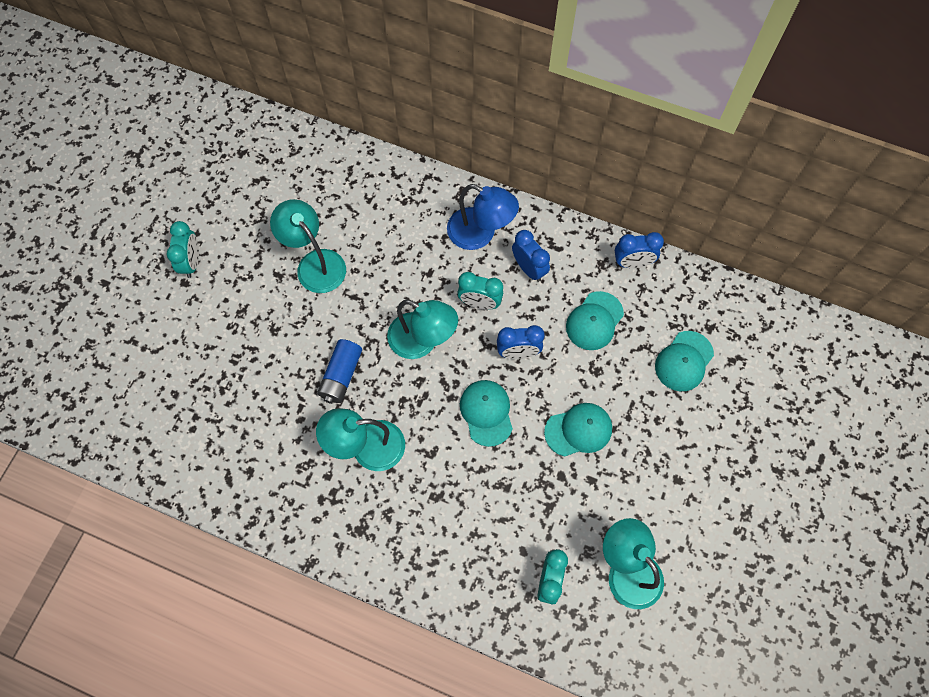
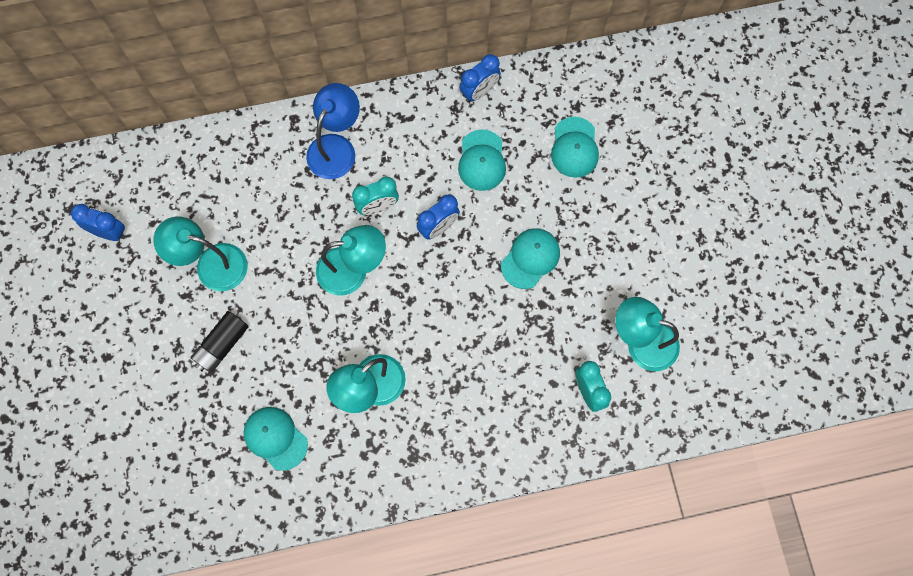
camera: 35 degrees left, 5 degrees up
(191, 262) = (99, 335): turquoise clock -> none
(276, 332) = (222, 345): none -> black battery
(341, 375) = (305, 344): blue battery -> none
(480, 234) = (336, 147): blue lamp -> blue lamp turned 60 degrees counterclockwise
(486, 413) = (447, 294): turquoise cap -> turquoise cap (275, 438)
(529, 268) = (398, 151): blue clock -> blue clock (109, 232)

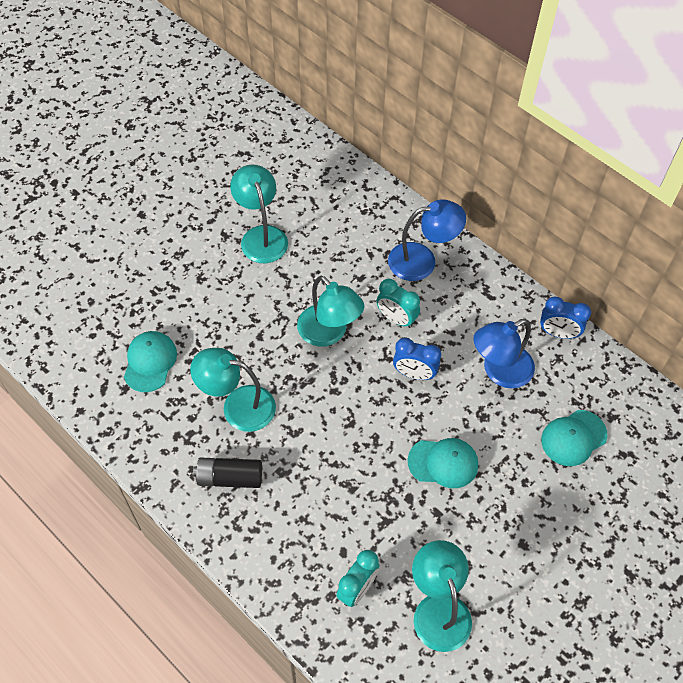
camera: 55 degrees right, 15 degrees down
(109, 232) = (238, 160): blue clock -> none
(222, 345) = (201, 281): black battery -> black battery (229, 477)
(482, 160) = (499, 371): turquoise cap -> blue lamp

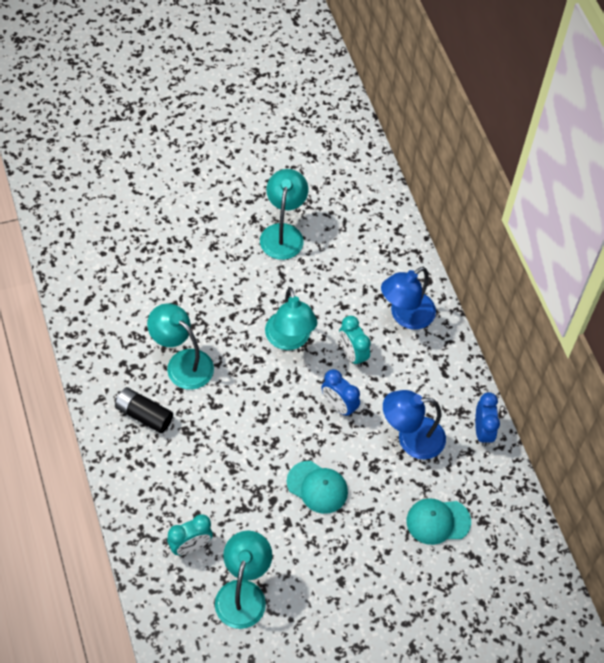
camera: 25 degrees right, 0 degrees up
(150, 362) = (135, 295): turquoise cap -> none
(422, 260) = (405, 316): blue lamp -> blue lamp turned 120 degrees clockwise
(558, 333) = (482, 431): blue clock -> blue clock turned 135 degrees counterclockwise

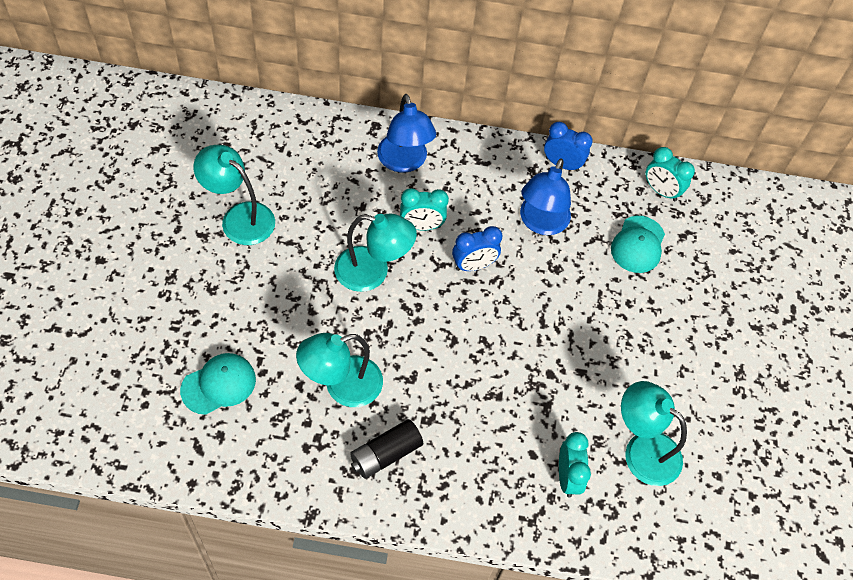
camera: 65 degrees left, 0 degrees up
(317, 487) = (555, 327): turquoise cap -> turquoise cap (219, 384)
(507, 520) = (661, 191): none -> turquoise clock

